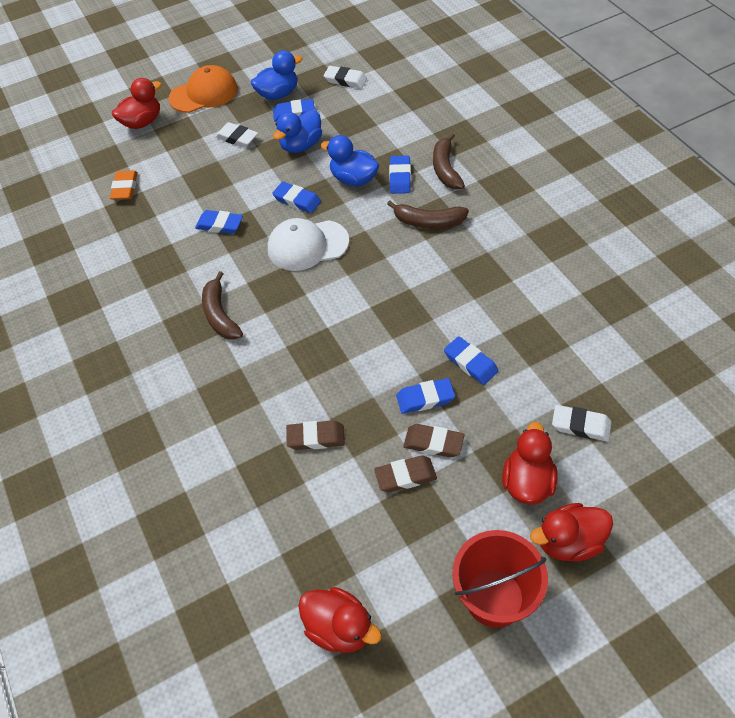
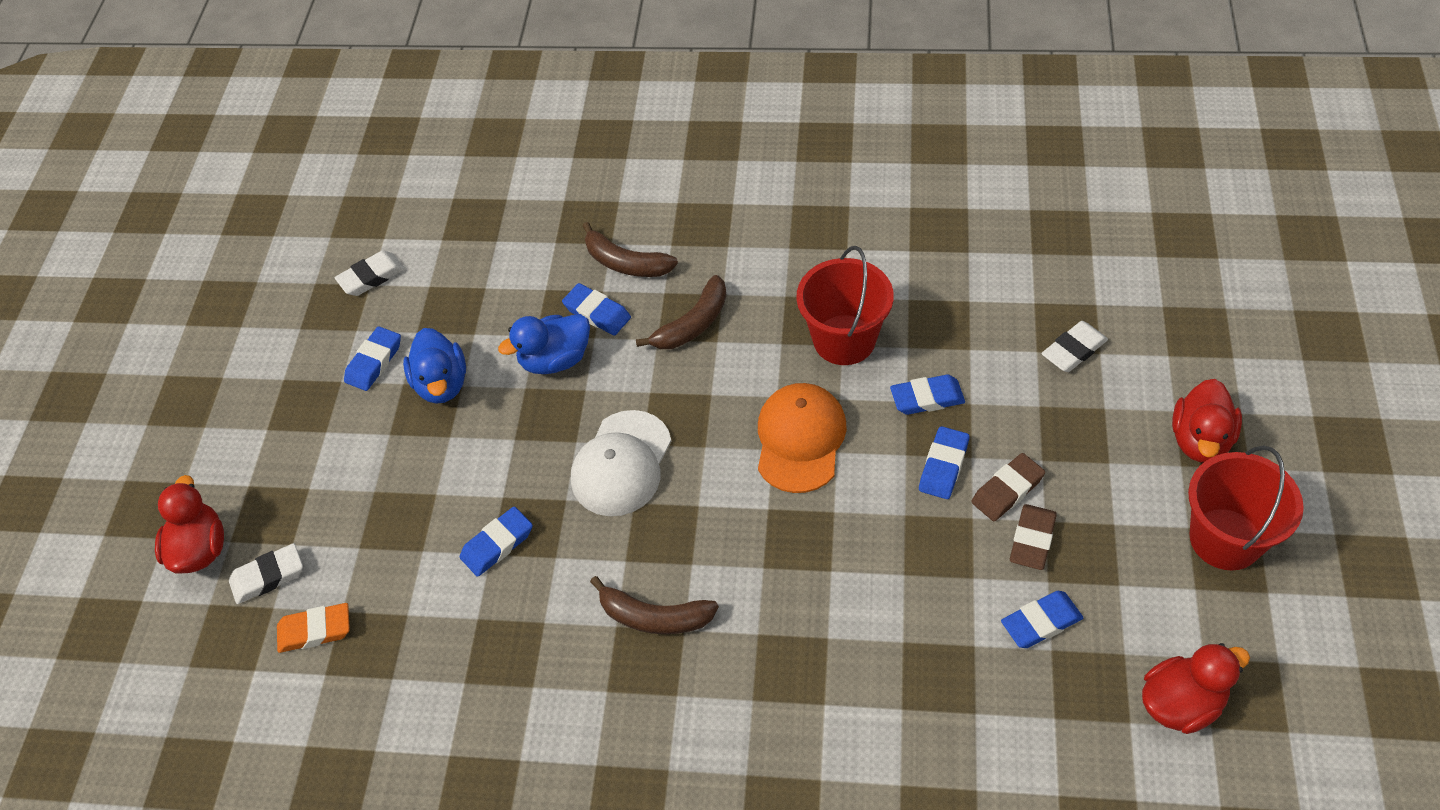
camera: 55 degrees left, 0 degrees up
(125, 188) = (315, 630): orange eraser -> orange eraser turned 45 degrees counterclockwise
(204, 94) = (223, 445): orange cap -> orange cap (800, 439)
(237, 138) = (354, 448): white eraser -> white eraser (268, 576)
(278, 94) = (318, 361): blue duck -> none
(297, 200) = (535, 437): blue eraser -> blue eraser (1041, 622)
(316, 437) = (921, 602): brown eraser -> none
(479, 297) = (844, 340): none -> red bucket
(527, 482) = (1110, 434): red duck -> none

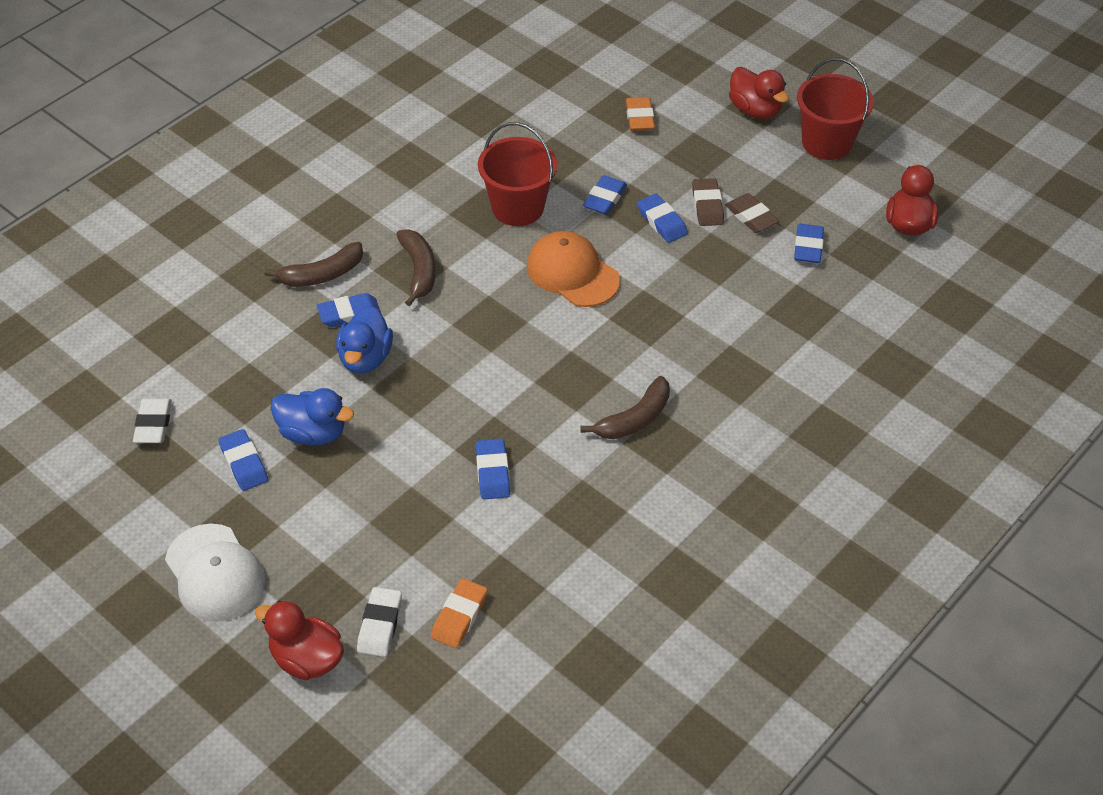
camera: 60 degrees left, 5 degrees down
(621, 464) = (496, 371): white cap -> white cap (215, 573)
(1074, 350) = (639, 117): white eraser -> orange eraser

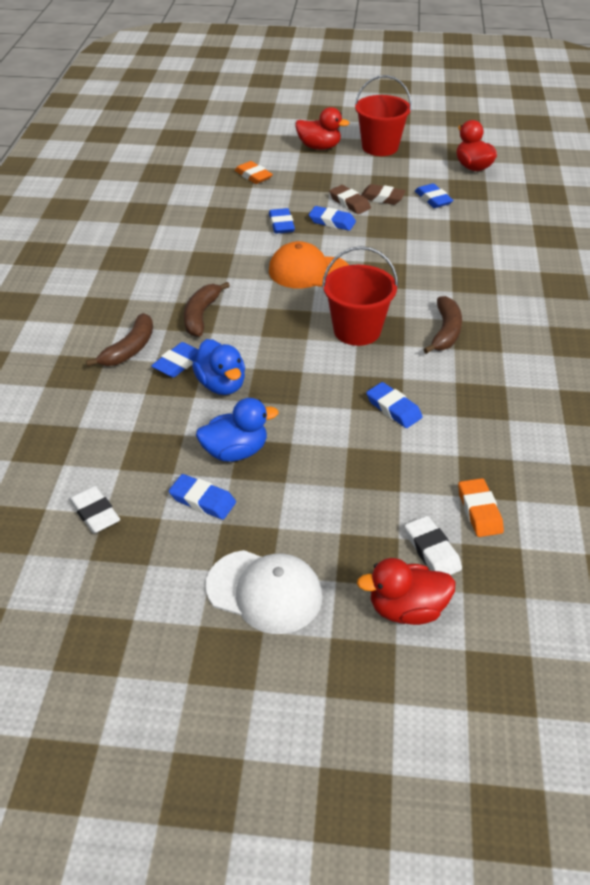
camera: 35 degrees left, 5 degrees down
(419, 271) = (201, 315): brown banana -> brown banana turned 120 degrees counterclockwise
(517, 208) = (229, 252): red bucket -> red bucket (357, 330)

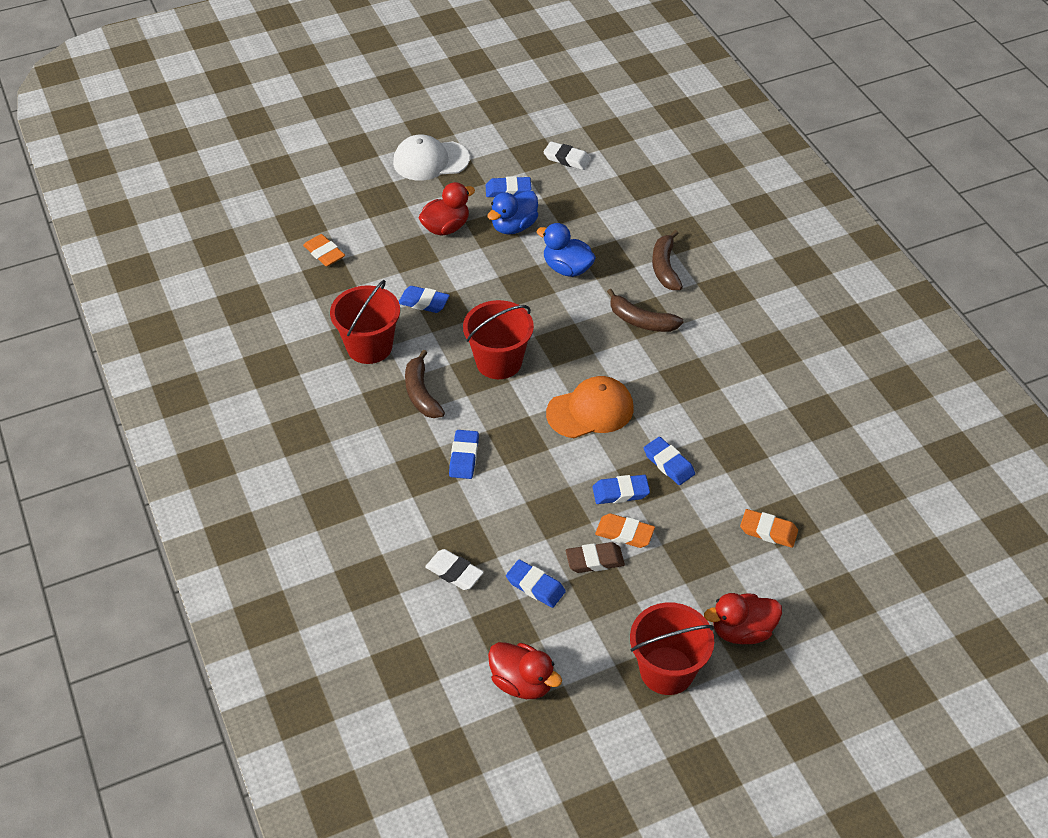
camera: 150 degrees right, 5 degrees up
(178, 363) = (616, 271): blue eraser -> blue eraser (464, 457)
(201, 315) = (641, 321): brown banana -> brown banana turned 135 degrees clockwise
(349, 203) = (624, 533): brown eraser -> orange eraser
(406, 609) = (343, 183): red duck -> red duck (446, 227)
(432, 550) = (344, 218): white eraser -> white eraser (454, 572)
(475, 387) = (369, 346): none -> red bucket

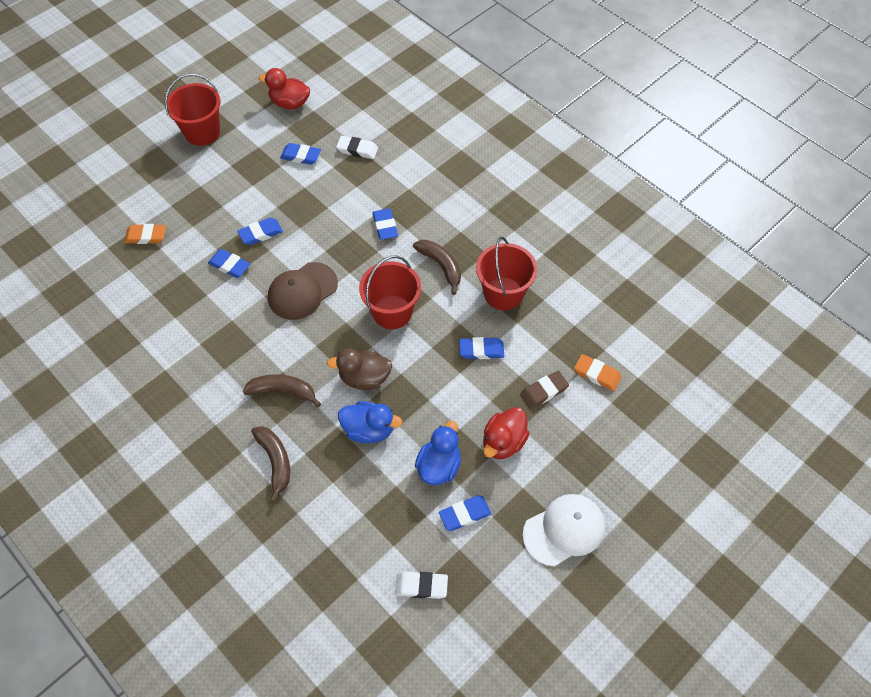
camera: 160 degrees right, 10 degrees up
(554, 310) = (364, 378): none -> brown duck
(590, 410) = (302, 291): orange cap -> brown cap
(594, 560) = (266, 182): brown eraser -> brown eraser (544, 391)
(624, 533) = (250, 205): orange eraser -> none
(742, 631) = (157, 167): red duck -> none

